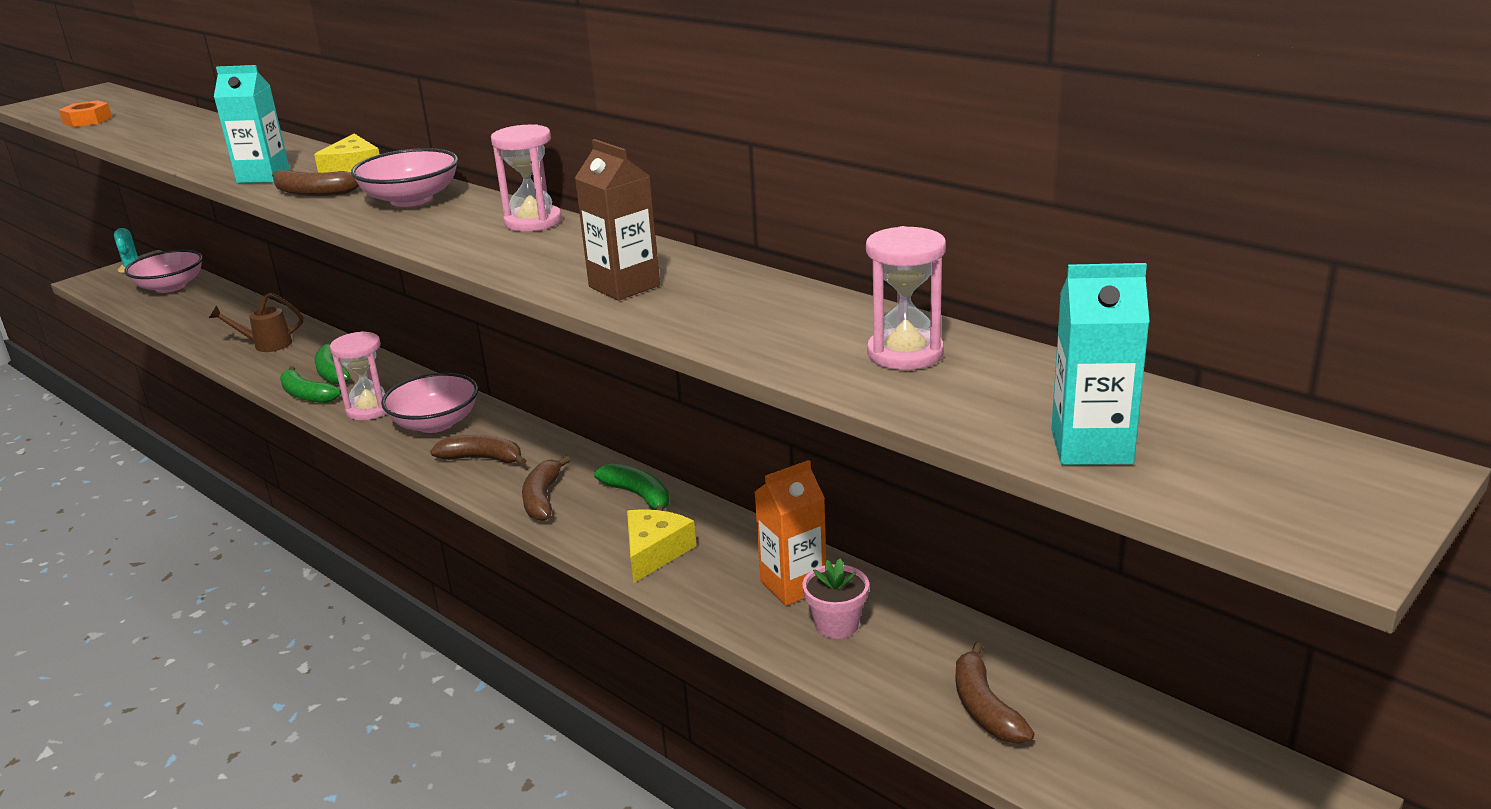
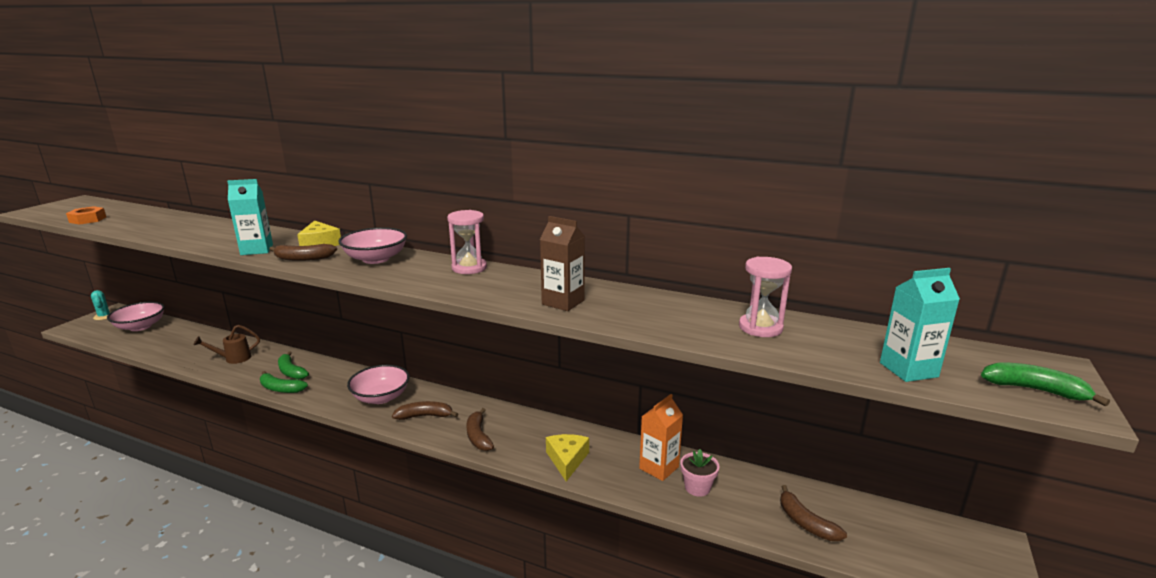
camera: 20 degrees left, 5 degrees down
(370, 409) = (330, 393): pink hourglass -> none
(639, 496) = (536, 426): green banana -> green banana (1034, 390)

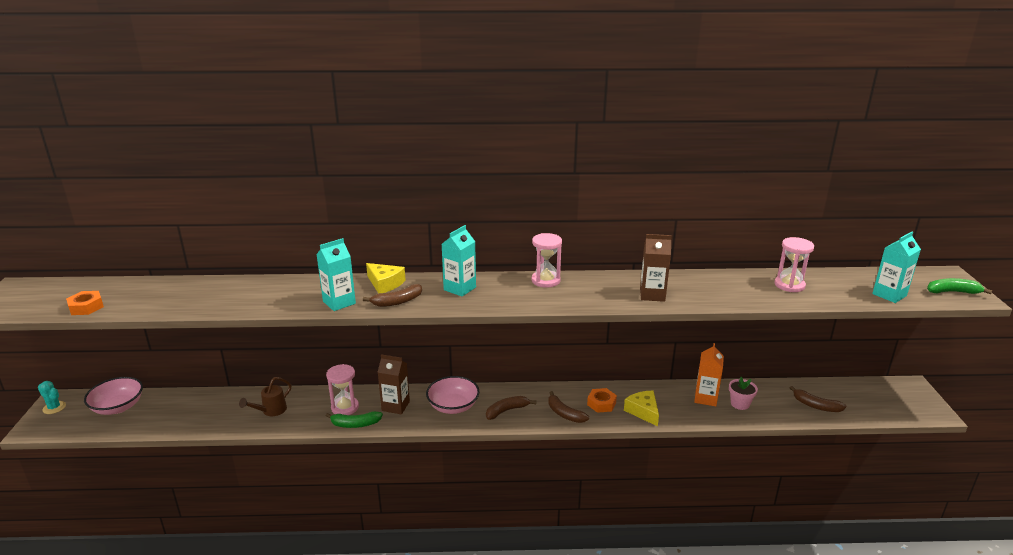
camera: 25 degrees left, 5 degrees up
(291, 372) = (345, 407): green banana -> pink hourglass
(332, 382) = (395, 406): none -> brown carton
(376, 259) = (460, 288): pink bowl -> turquoise carton
(529, 437) = (601, 403): none -> orange nut

